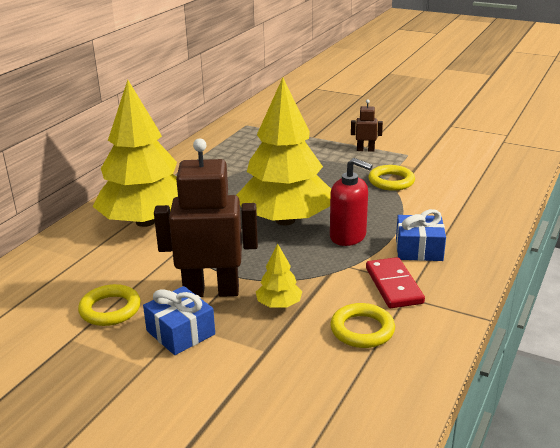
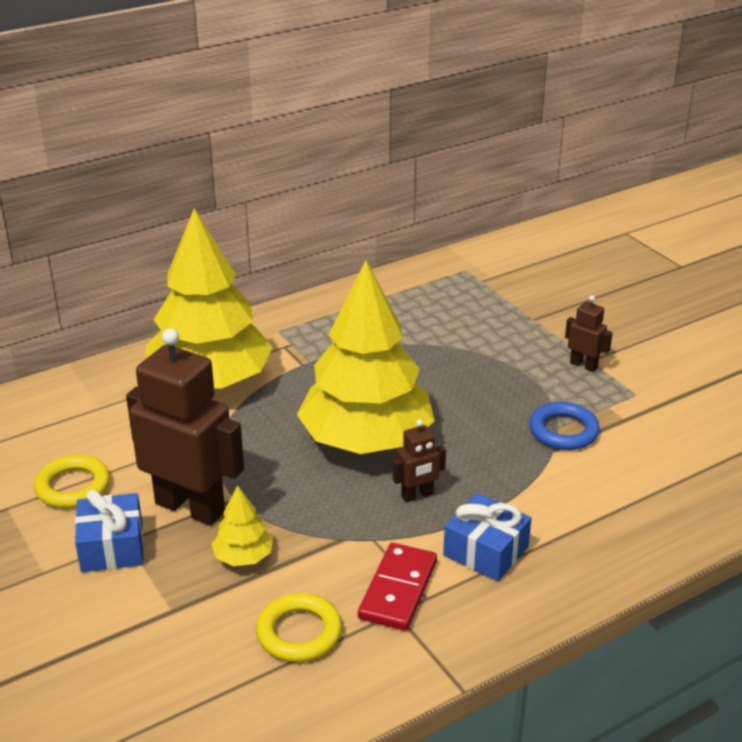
camera: 30 degrees right, 5 degrees up
(348, 236) = (417, 495): red soap dispenser -> brown robot
(391, 181) = (563, 431): yellow ring -> blue ring

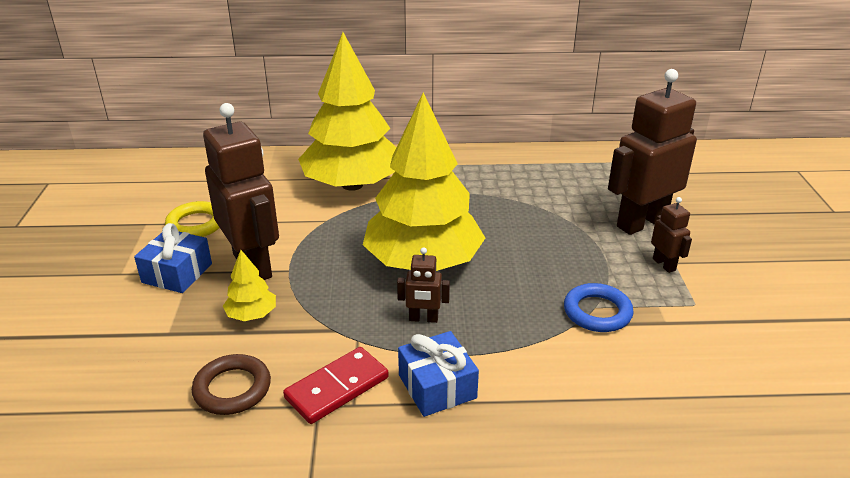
camera: 30 degrees right, 0 degrees up
(299, 632) = (232, 389): yellow ring -> brown ring
(533, 330) = (641, 222): none -> brown robot

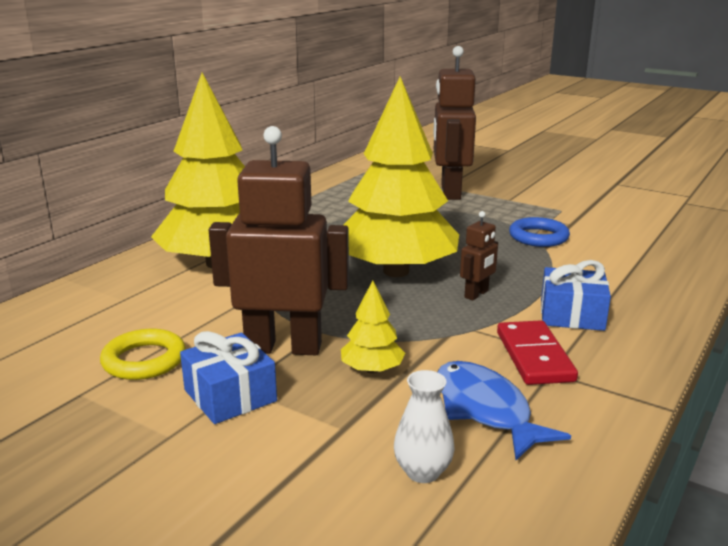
camera: 55 degrees left, 10 degrees down
(136, 387) = (422, 472): none -> white vase
(232, 389) = (485, 410): brown ring -> blue fish
(664, 264) = (508, 203): brown robot -> none

